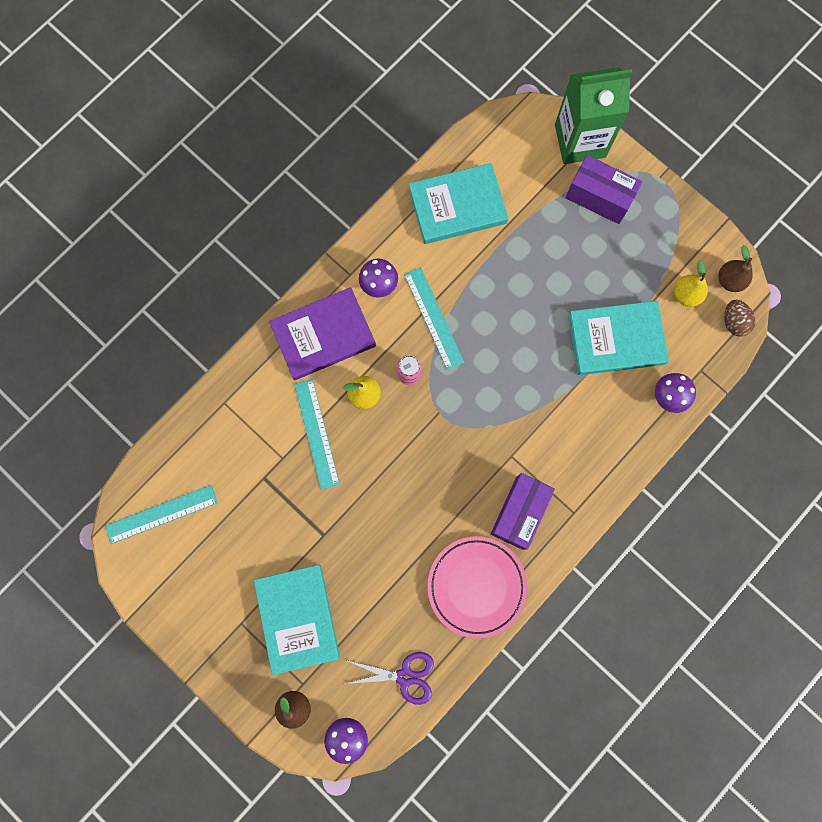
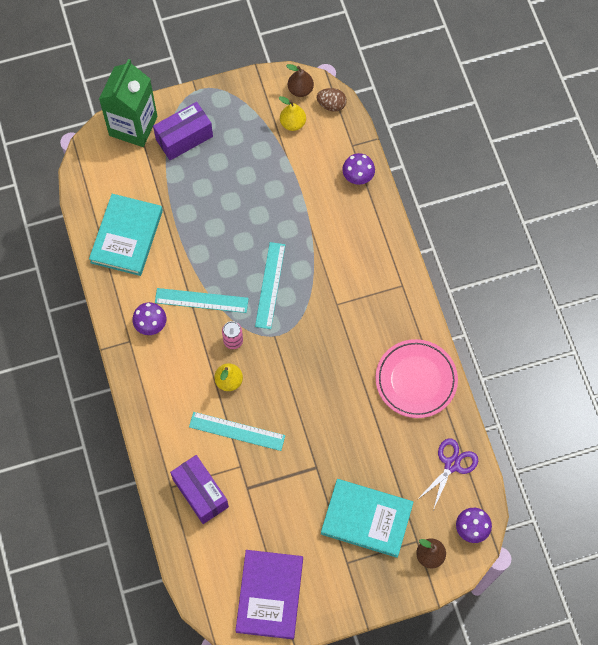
camera: 60 degrees left, 10 degrees down
(161, 514) = (229, 579): turquoise ruler -> turquoise ruler (270, 285)
(323, 335) = (164, 386): purple book -> purple book (269, 595)
(519, 512) = (380, 321): purple box -> purple box (200, 493)
(616, 339) = (296, 187): turquoise book -> none

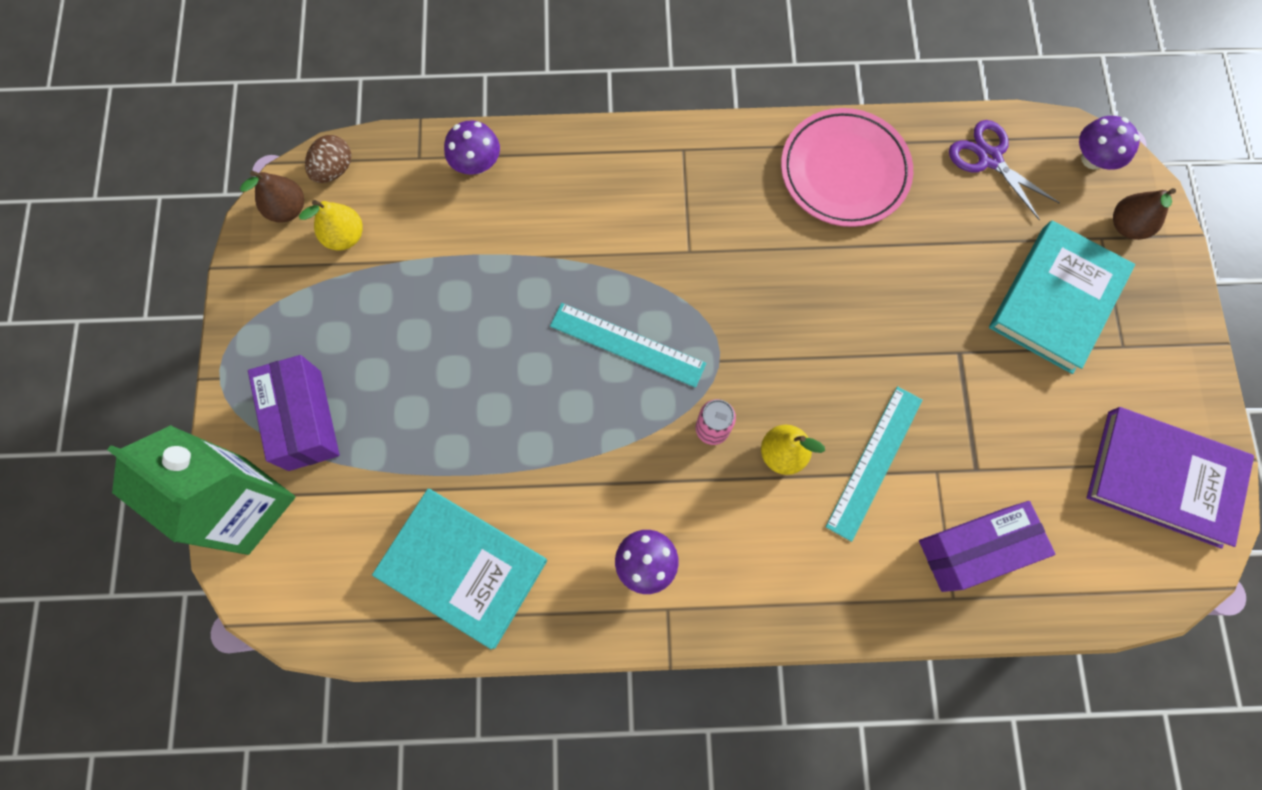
camera: 75 degrees left, 5 degrees up
(201, 300) = (624, 464): turquoise ruler -> none

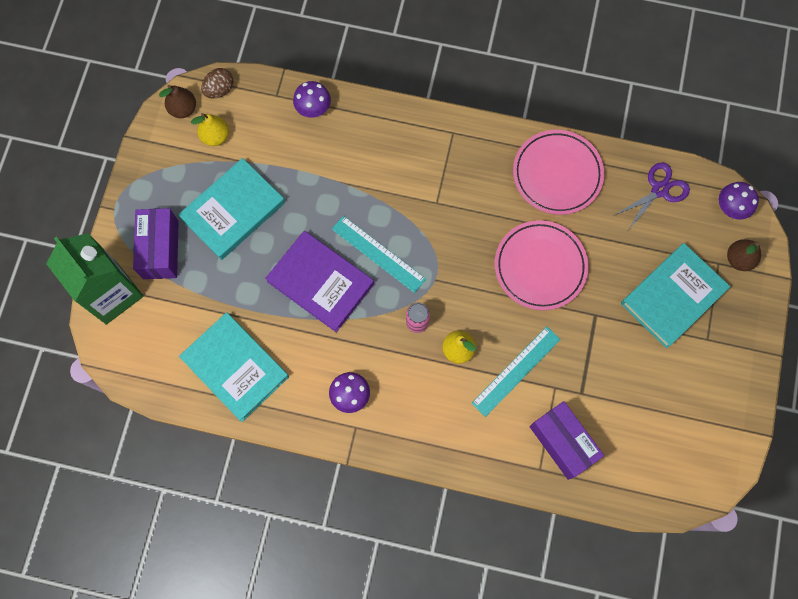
camera: 15 degrees right, 0 degrees up
(399, 336) = (233, 211): none -> turquoise book
(861, 304) = (540, 267): none -> pink plate
(973, 549) = (562, 442): purple box -> purple box turned 60 degrees clockwise
(989, 158) = (659, 190): purple scissors -> purple scissors turned 75 degrees clockwise
(1163, 478) = (704, 431): purple book -> purple book (320, 282)

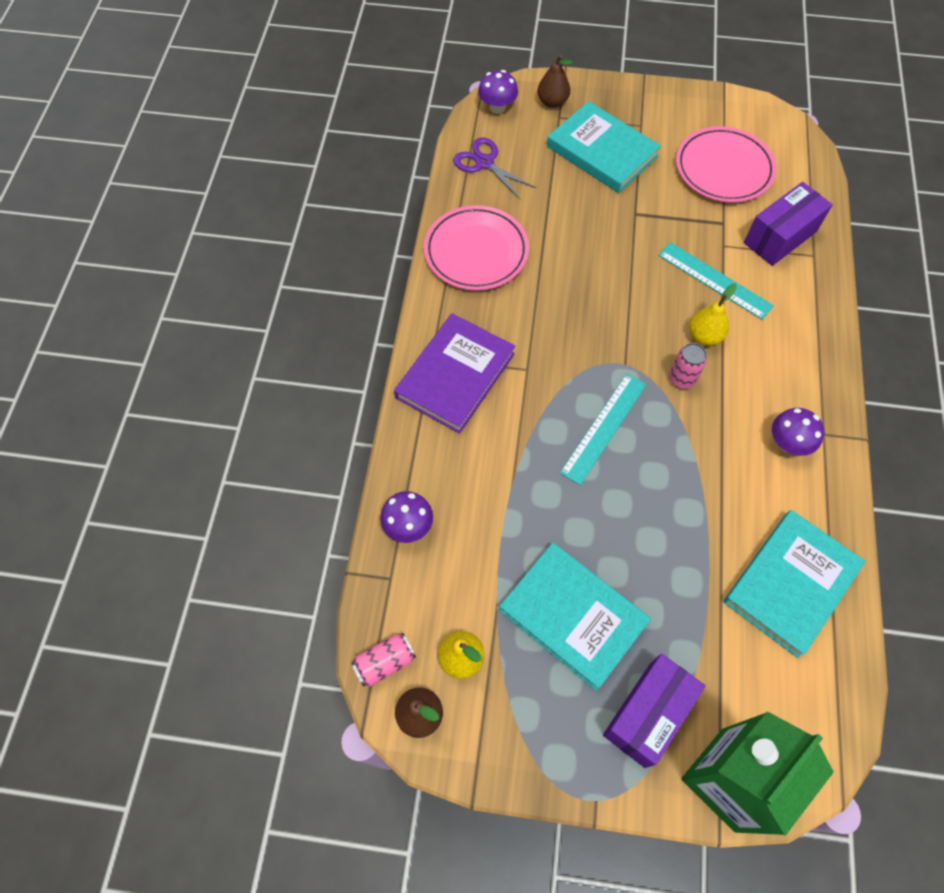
camera: 95 degrees left, 10 degrees down
(160, 249) = (647, 714): purple box -> purple box turned 45 degrees counterclockwise
(219, 90) = (385, 662): brown egg -> pink can
(320, 282) = (654, 491): purple book -> purple book (455, 375)
(540, 267) = (590, 263): pink plate -> pink plate (723, 169)

